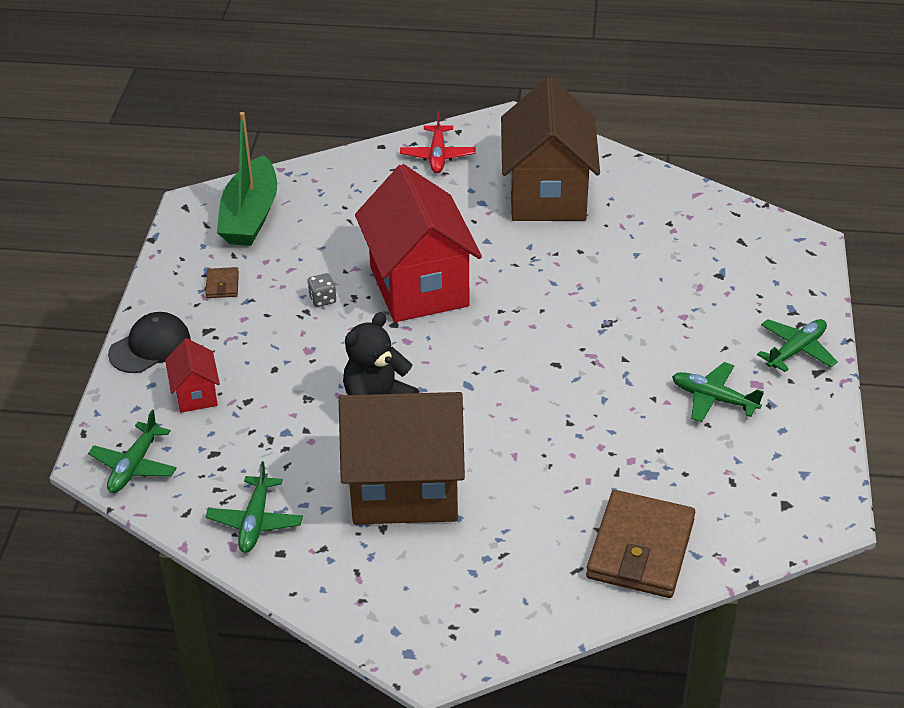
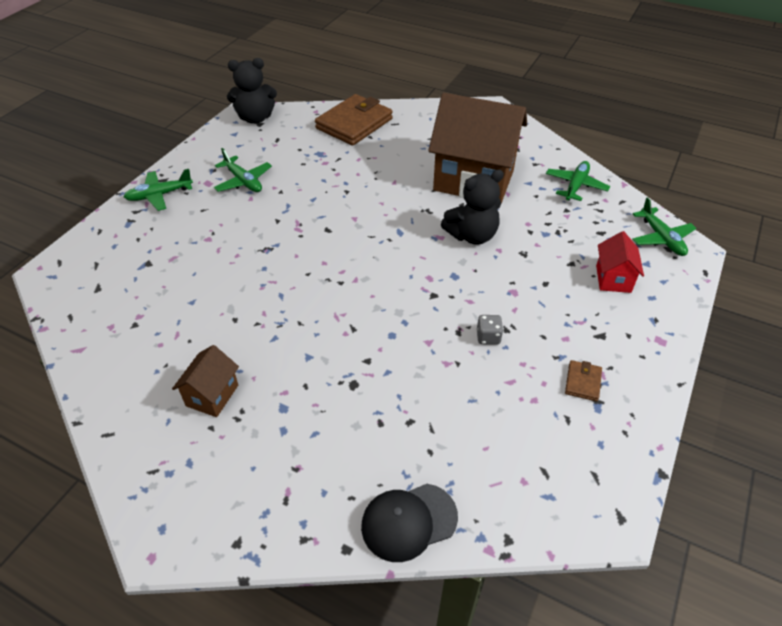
camera: 160 degrees left, 5 degrees up
(134, 466) = (661, 238): green plane -> green plane turned 120 degrees clockwise
(150, 346) = (655, 333): black cap -> black cap (408, 521)
(250, 216) = (541, 473): green boat -> none
(419, 286) = (396, 325): red house -> none
(437, 156) = (288, 501): red plane -> none
(547, 195) = (212, 395): brown house -> brown house, size x0.45
(802, 513) = (255, 118): none -> black teddy bear

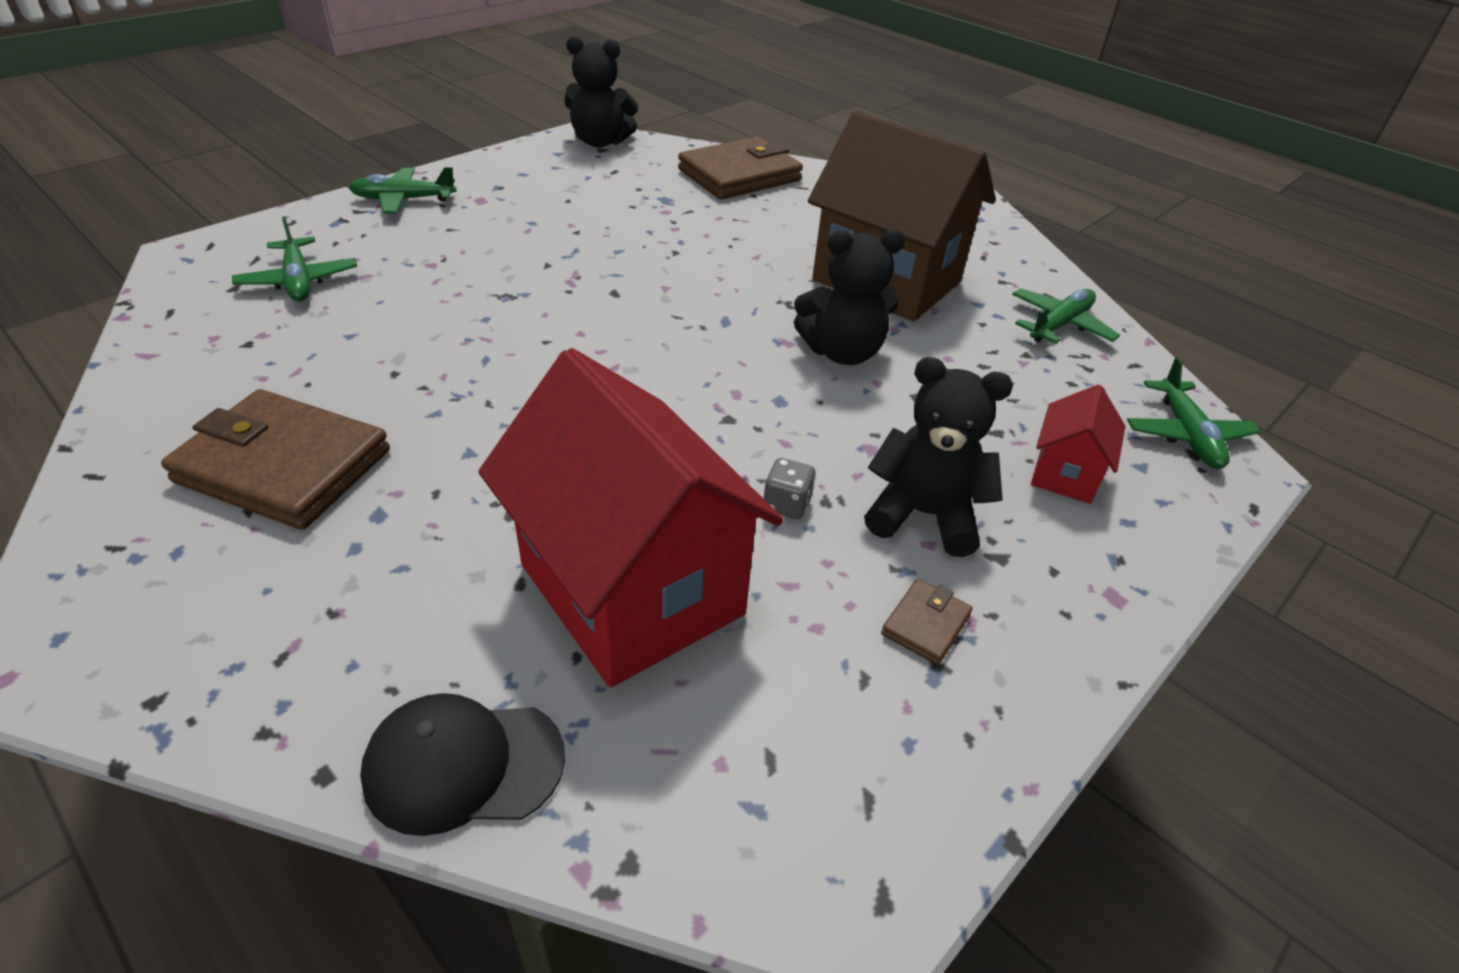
camera: 15 degrees right, 5 degrees down
(212, 395) = (284, 466): brown house -> brown wallet
(243, 181) = (531, 208): green plane -> green plane (298, 281)
(437, 408) = (632, 589): none -> red house
(556, 323) = (923, 514): none -> black teddy bear

